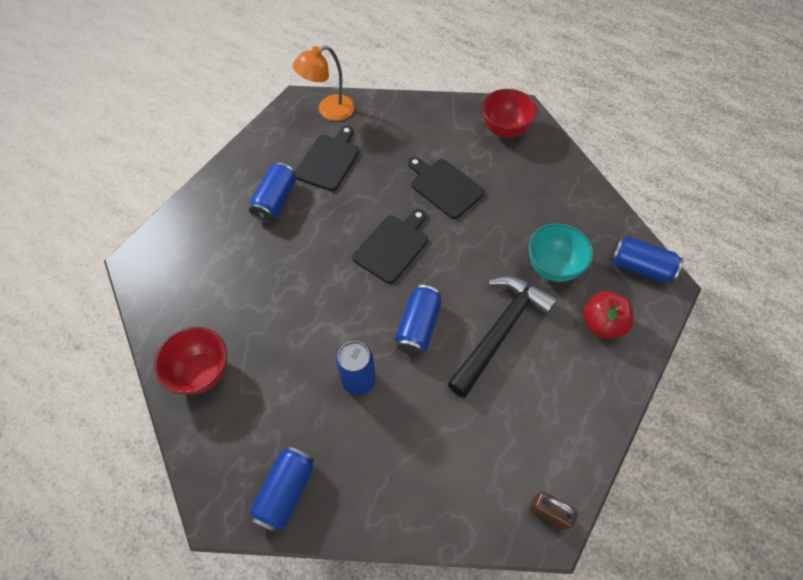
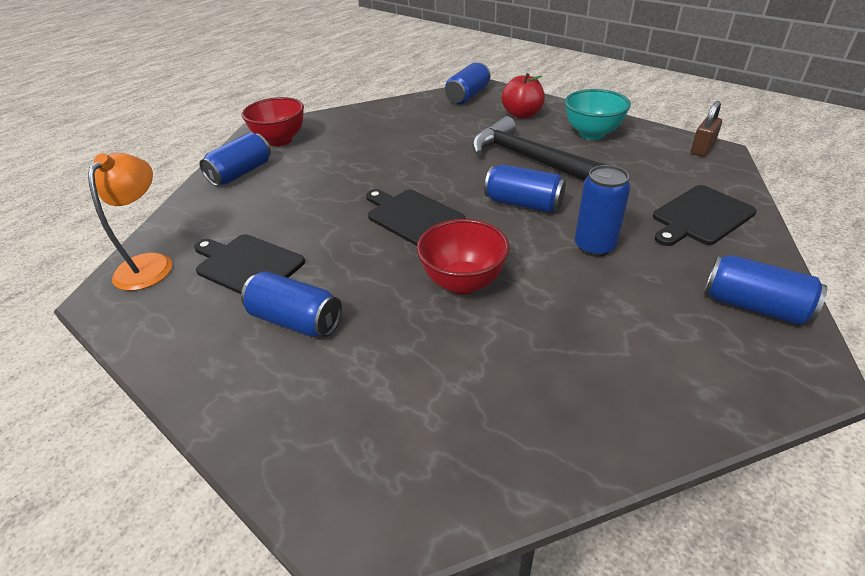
camera: 80 degrees left, 20 degrees down
(202, 372) = (603, 401): red bowl -> red bowl (463, 283)
(329, 110) = (150, 264): orange lamp -> orange lamp turned 150 degrees counterclockwise
(444, 187) = (339, 178): black cutting board -> black cutting board (700, 216)
(445, 120) = (241, 173): none -> blue can
(552, 267) = (460, 130): turquoise bowl -> turquoise bowl (592, 134)

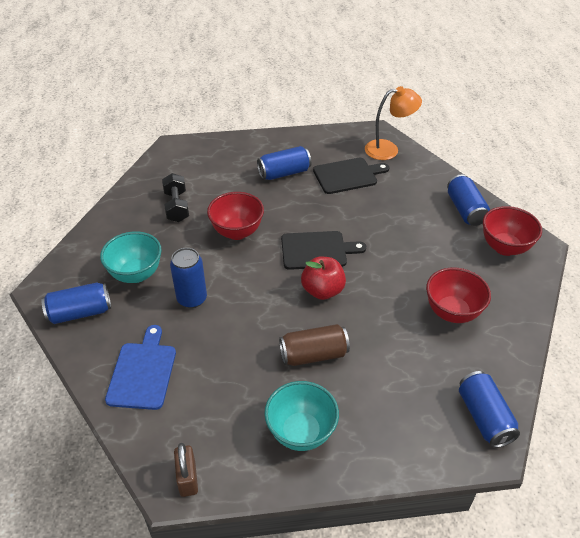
camera: 130 degrees right, 5 degrees up
(150, 264) = (388, 149): orange lamp -> orange lamp turned 60 degrees counterclockwise
(393, 132) = (452, 312): none -> red bowl
(498, 374) = (177, 206): none -> black dumbbell
(522, 115) = (394, 420): red apple -> red apple (322, 290)
(523, 204) = (266, 304): blue can -> none
(529, 159) = (313, 355): black hammer -> brown can
(644, 309) = (136, 274): none -> turquoise bowl
(700, 216) = (143, 372): black cutting board -> blue cutting board

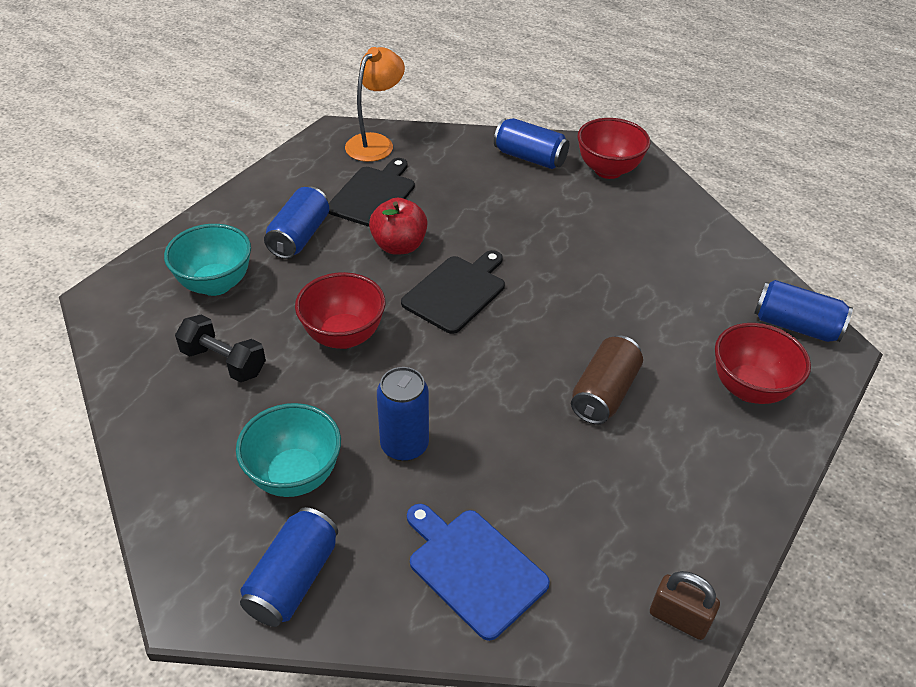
camera: 50 degrees left, 0 degrees up
(301, 432) = (699, 472): turquoise bowl -> turquoise bowl (215, 284)
(322, 290) = (521, 326): red apple -> red apple (399, 246)
(452, 312) = (651, 258): red bowl -> red bowl (749, 389)

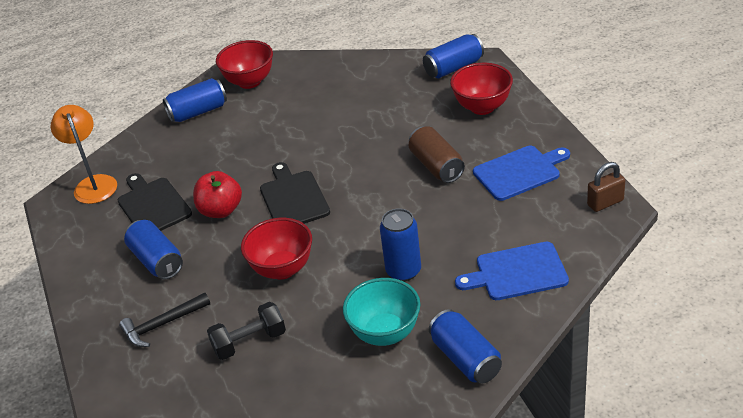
camera: 50 degrees left, 5 degrees down
(215, 284) = (162, 324): turquoise bowl -> black hammer
(660, 485) = (519, 172): none -> blue cutting board

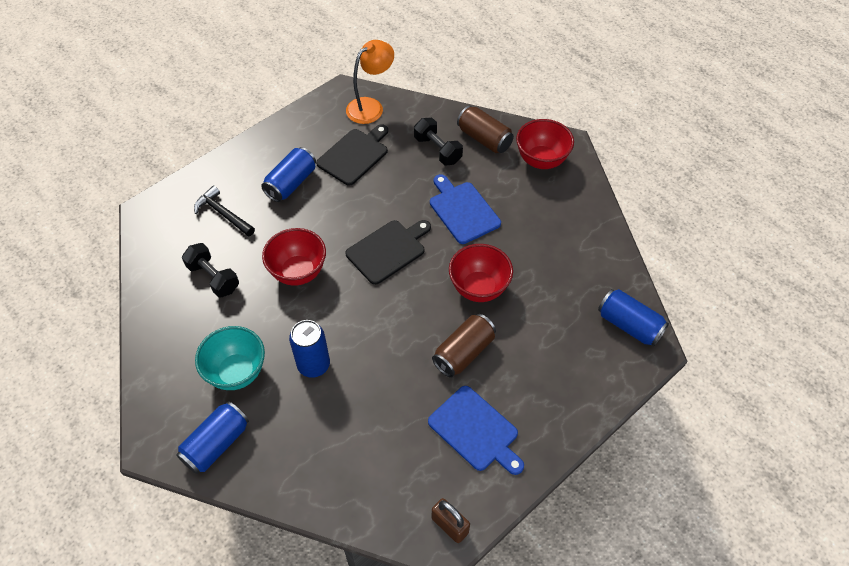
camera: 65 degrees right, 15 degrees up
(189, 145) = (437, 150): none -> black dumbbell
(198, 112) = (484, 139): blue can -> brown can
(221, 210) = (359, 203): red apple -> none
(482, 107) = (570, 370): red bowl -> red bowl (479, 288)
(517, 272) = (330, 462): blue cutting board -> blue cutting board (462, 210)

